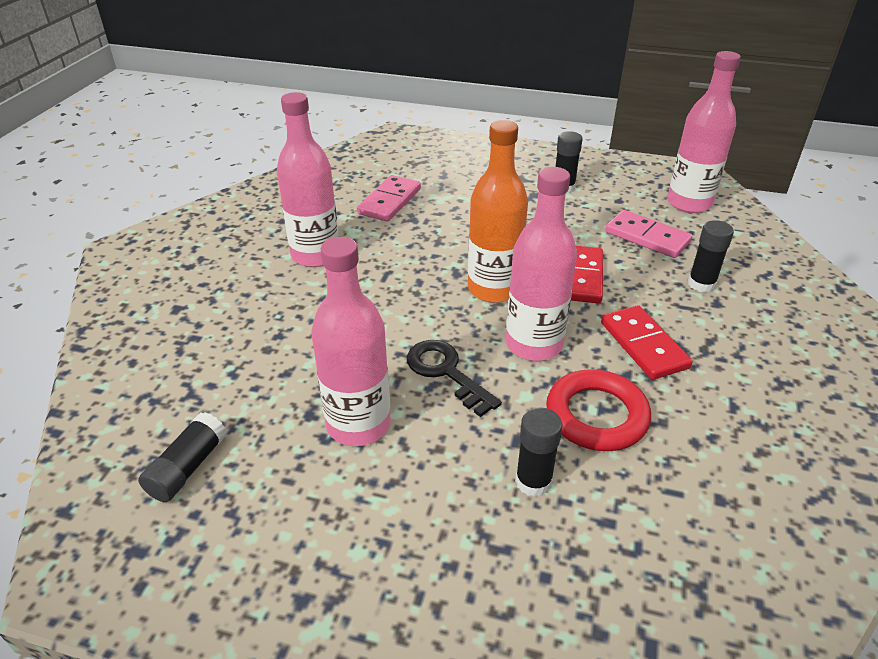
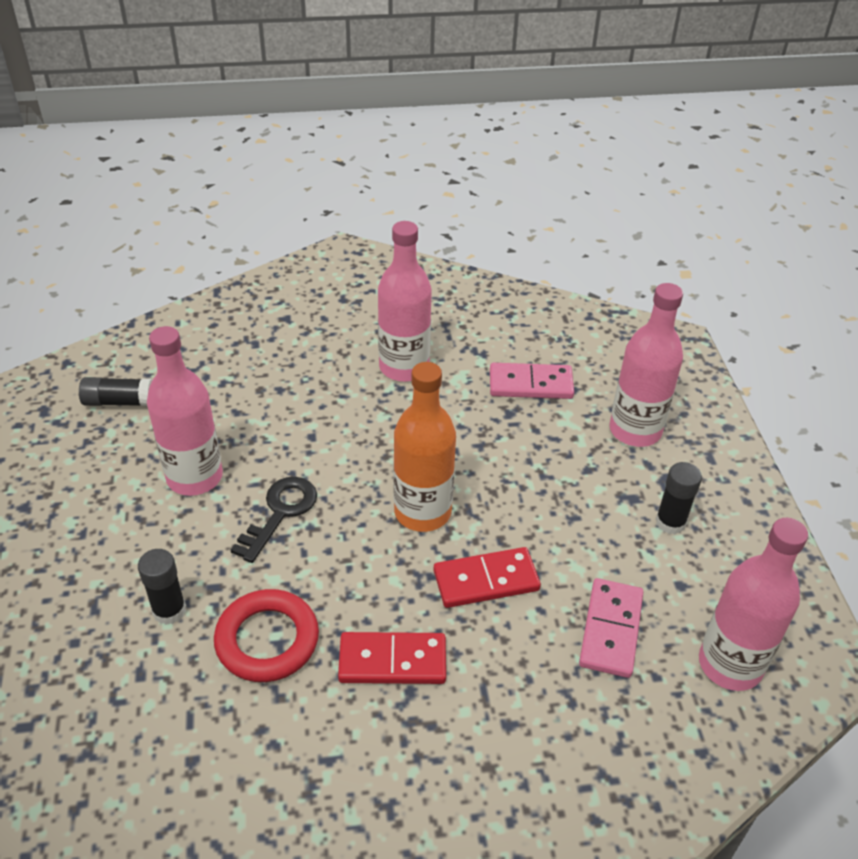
camera: 65 degrees right, 5 degrees up
(534, 344) = (349, 567): pink bottle -> pink bottle (635, 430)
(644, 345) = (392, 661): red domino -> red domino turned 45 degrees clockwise
(701, 284) = (540, 702): black glue stick -> none

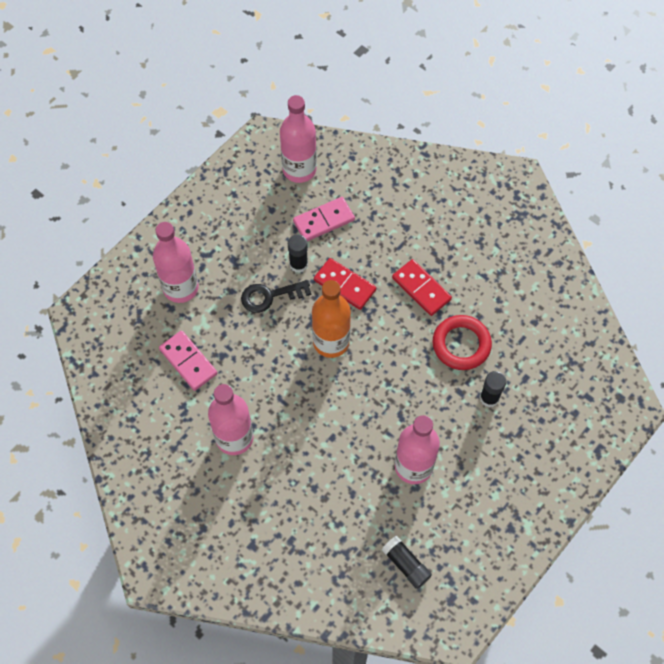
camera: 130 degrees left, 20 degrees up
(280, 513) = (394, 404): black key -> black key (270, 296)
(670, 522) = (235, 235): black glue stick -> black glue stick (298, 264)

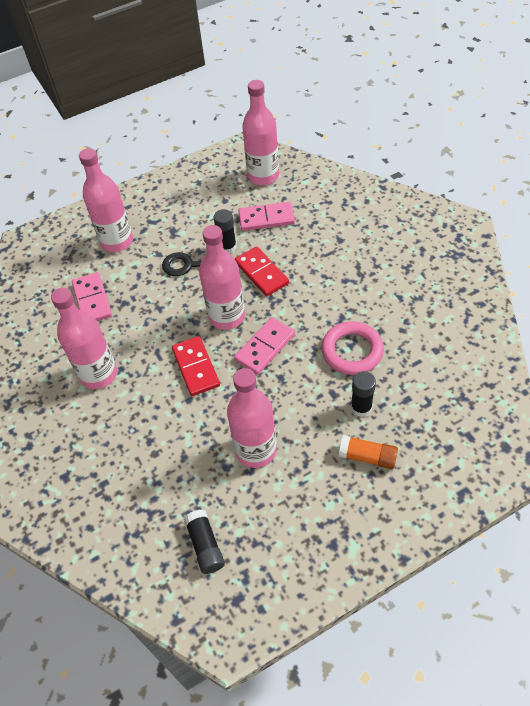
camera: 25 degrees right, 10 degrees down
(331, 342) = (227, 316): orange bottle -> pink bottle
(380, 364) = (265, 347): none -> pink domino
(421, 288) = (333, 293): red domino -> red domino (196, 367)
(461, 344) = (352, 351): red ring -> pink ring
(511, 442) = (367, 457): none -> orange glue stick

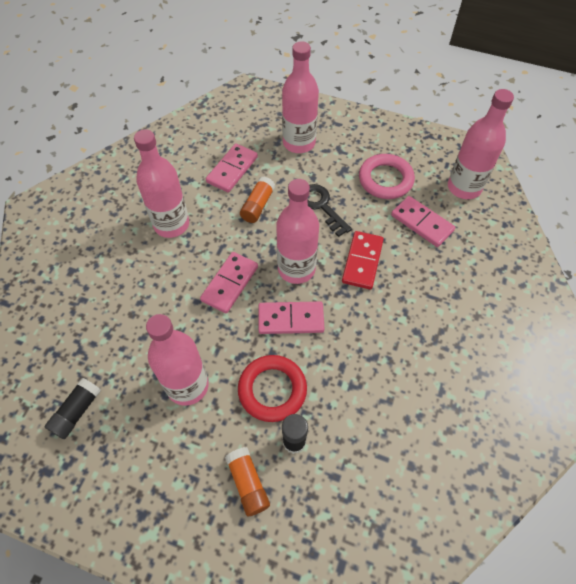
camera: 45 degrees right, 5 degrees up
(145, 305) = (258, 205): none -> orange glue stick
(196, 367) = (230, 284): red domino -> pink domino
(227, 247) = (365, 217): black glue stick -> none
(310, 395) = (272, 390): none -> red ring
(352, 351) = (346, 391): pink ring -> pink ring (385, 179)

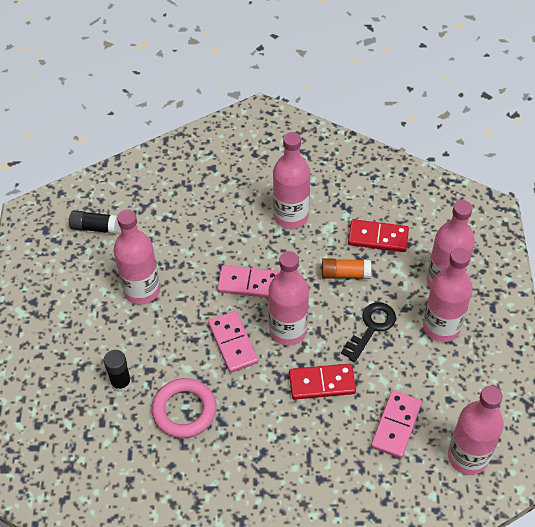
camera: 70 degrees right, 5 degrees down
(232, 170) = (378, 238): pink domino -> red domino
(248, 483) = (77, 362): orange glue stick -> none
(272, 390) = (160, 352): red ring -> none
(341, 160) = (441, 327): none -> pink bottle
(385, 179) = (437, 376): pink ring -> pink ring (184, 410)

